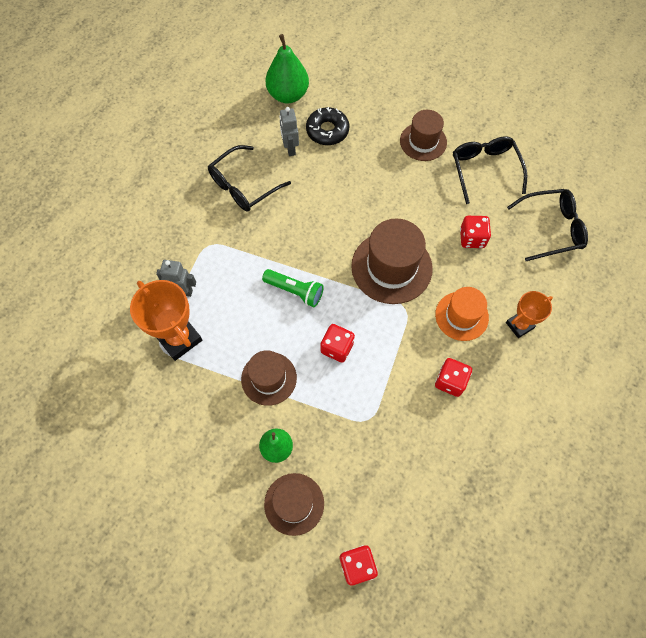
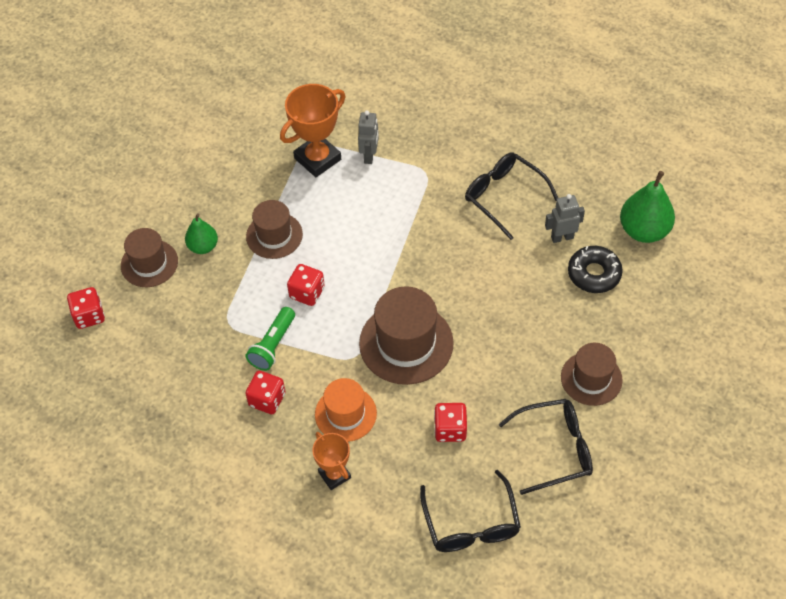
camera: 90 degrees right, 10 degrees down
(295, 291) = (372, 252): green flashlight -> green flashlight (272, 345)

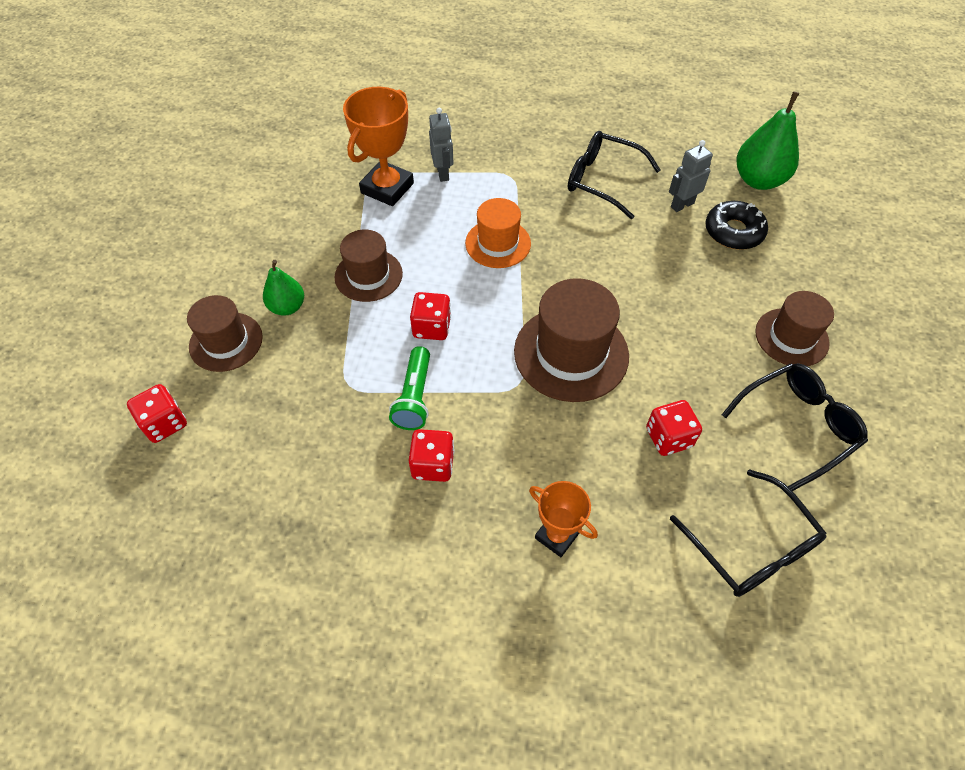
camera: 20 degrees left, 0 degrees up
(345, 414) = (537, 454): orange hat -> orange hat (498, 243)

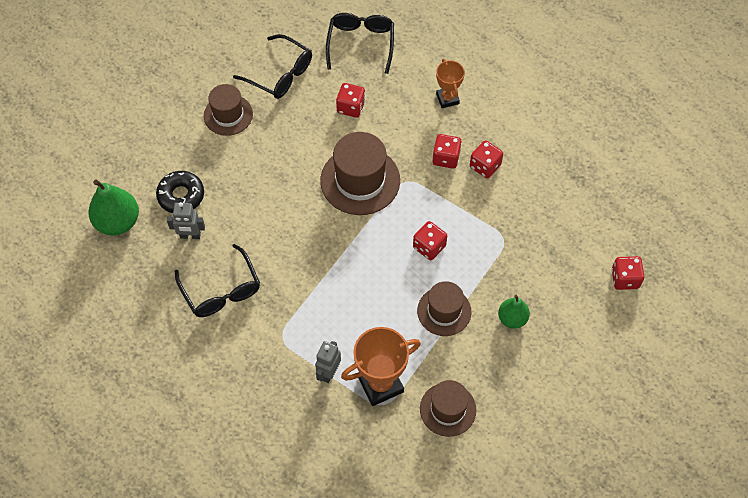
camera: 145 degrees left, 5 degrees up
(226, 342) = (565, 315): brown hat -> brown hat (448, 409)
(414, 397) = (470, 208): green flashlight -> none
(492, 444) = (446, 158): none -> red dice
(498, 243) = (339, 283): orange hat -> none
(797, 426) = (280, 74): black glasses -> black glasses turned 150 degrees counterclockwise

